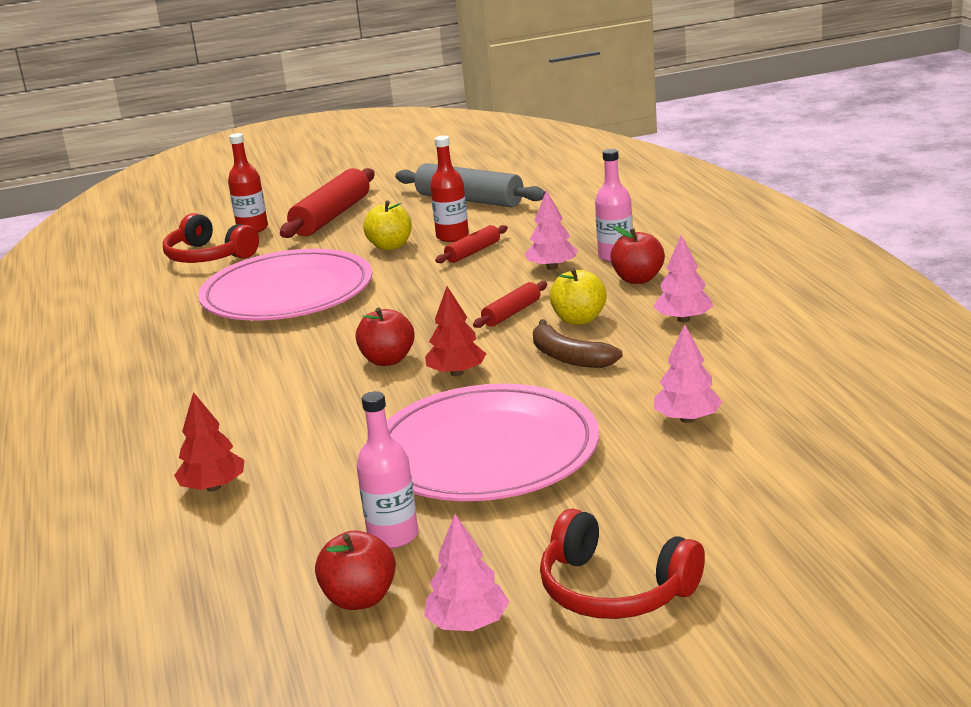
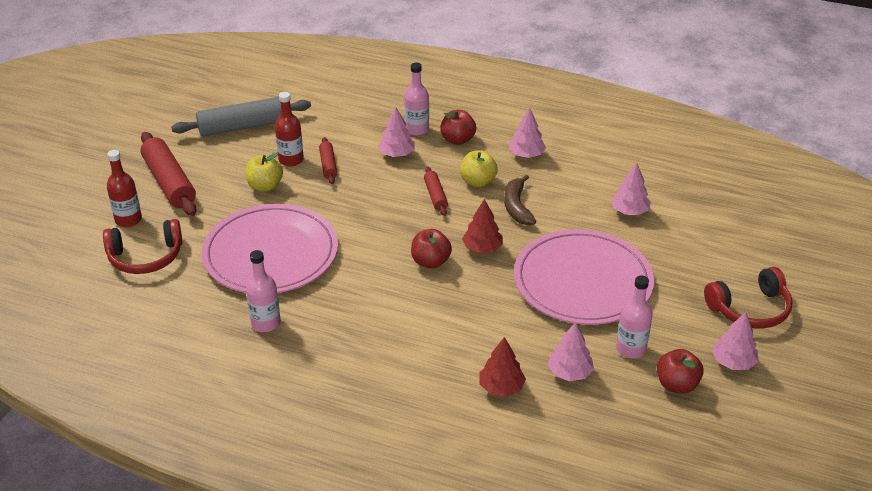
camera: 55 degrees left, 15 degrees up
(176, 336) = (266, 323): none -> pink bottle
(292, 516) = (569, 372): none -> pink tree
(569, 357) = (517, 207): brown banana -> brown banana turned 90 degrees clockwise

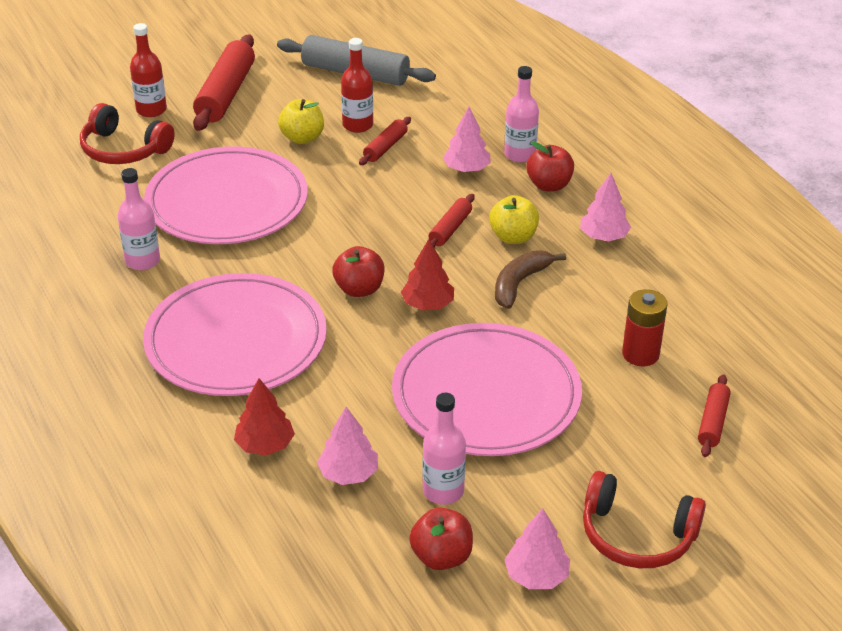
camera: 40 degrees right, 0 degrees up
(398, 337) = (236, 340): none -> pink plate
(629, 211) = (640, 354): pink tree -> red battery
(708, 227) = (712, 422): none -> red rolling pin

